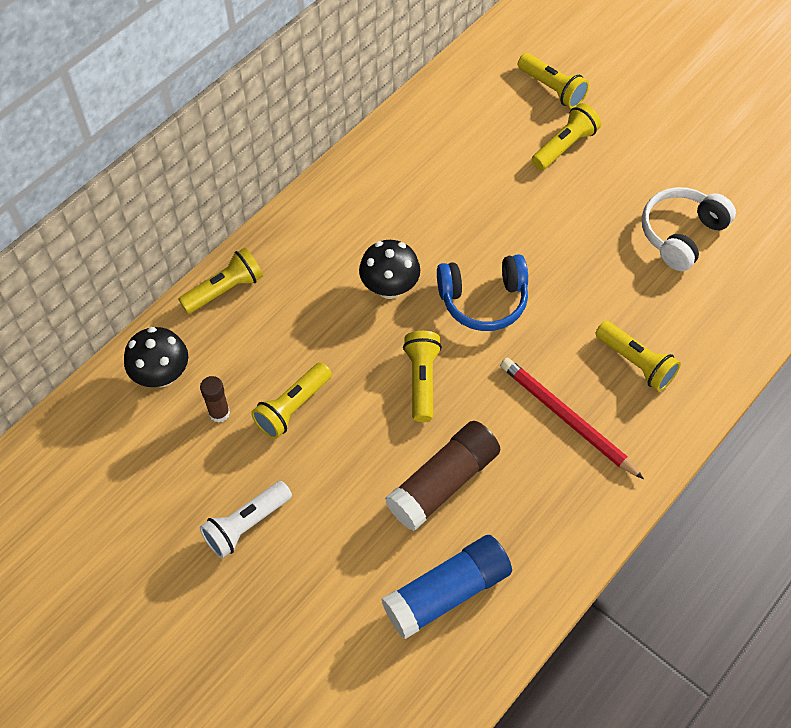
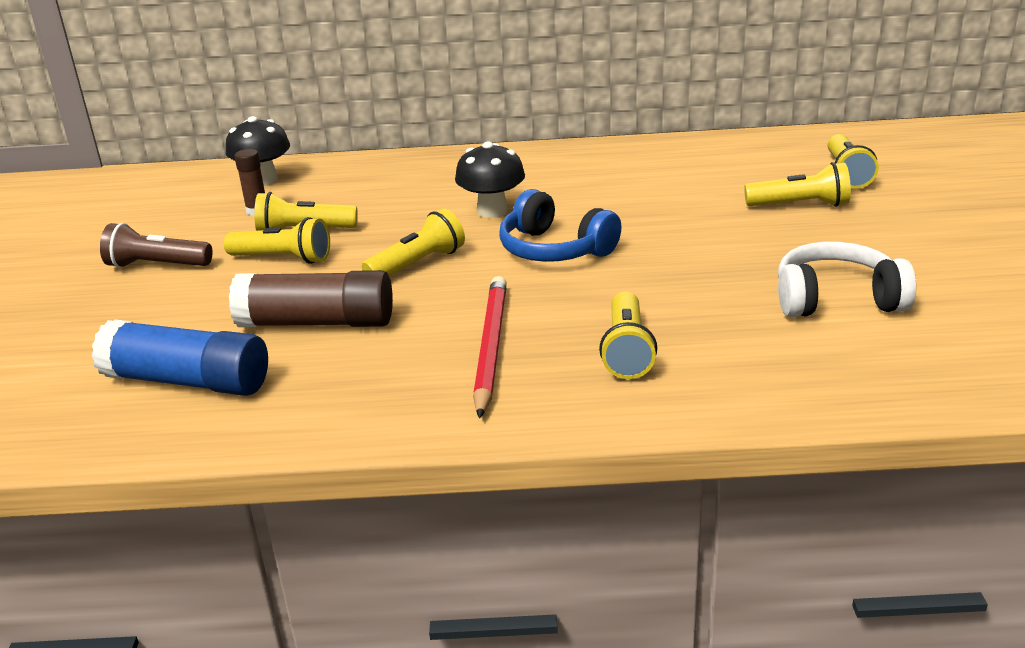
camera: 50 degrees right, 30 degrees down
(225, 289) = (379, 164): yellow flashlight -> yellow flashlight (283, 259)
(246, 525) = (157, 266): white flashlight -> brown flashlight

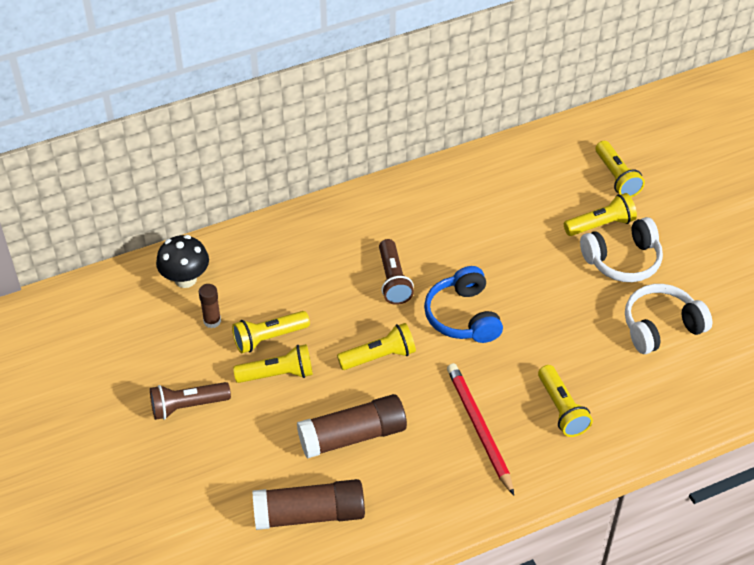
camera: 25 degrees left, 20 degrees up
(188, 381) = (310, 514): blue glue stick -> brown glue stick
(417, 264) = (379, 356): yellow flashlight -> yellow flashlight turned 45 degrees clockwise
(492, 211) = (393, 280): black mushroom -> brown flashlight
(555, 249) = (463, 316): blue headphones -> blue headphones turned 60 degrees clockwise
(813, 236) = (622, 260): none -> white headphones

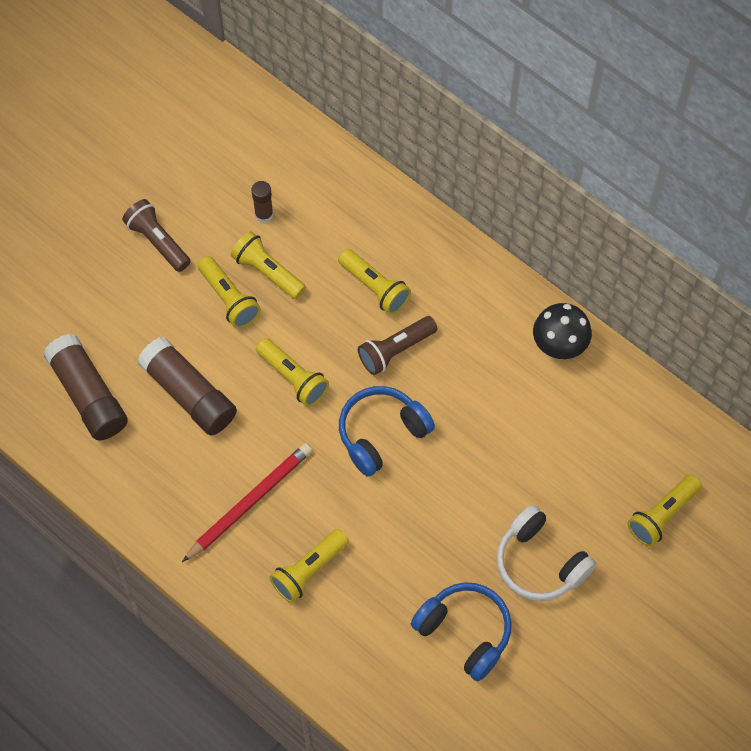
camera: 65 degrees right, 15 degrees up
(185, 279) = (302, 168): black mushroom -> black mushroom (559, 345)
(600, 225) = (580, 523): yellow flashlight -> yellow flashlight (375, 287)
(661, 327) = (465, 632): white headphones -> blue headphones

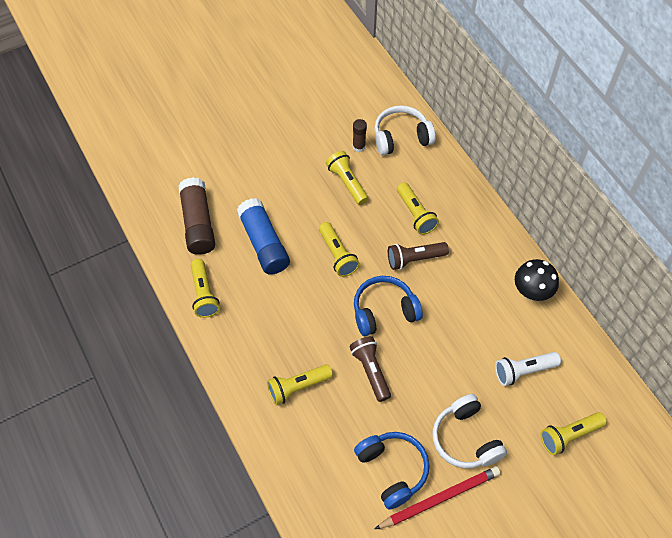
camera: 20 degrees right, 5 degrees down
(157, 241) = (283, 143): brown flashlight -> brown flashlight (370, 371)
(189, 394) = (264, 243): brown glue stick -> blue glue stick
(229, 299) = (315, 192): yellow flashlight -> yellow flashlight (204, 294)
(249, 502) = (275, 327): red pencil -> red pencil (439, 498)
(316, 183) = (401, 137): none -> white headphones
(582, 453) = (523, 371): none -> white flashlight

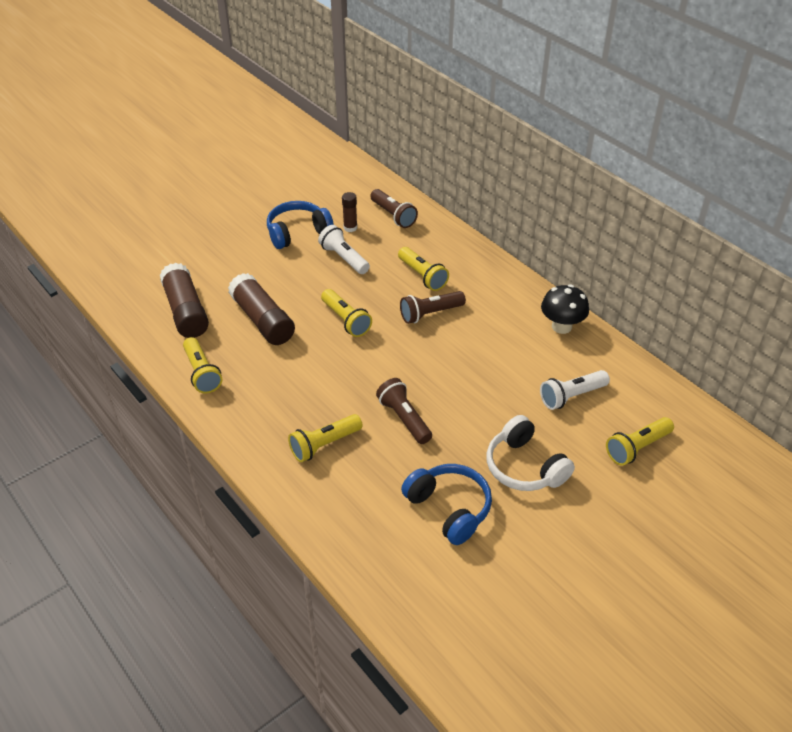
camera: 10 degrees left, 15 degrees down
(264, 243) = (262, 320): blue glue stick -> brown glue stick
(347, 183) = (344, 258): yellow flashlight -> white flashlight
(384, 311) = (407, 363): blue headphones -> blue headphones (298, 232)
(401, 137) = (393, 215): white headphones -> brown flashlight
(439, 498) = (509, 528): red pencil -> none

